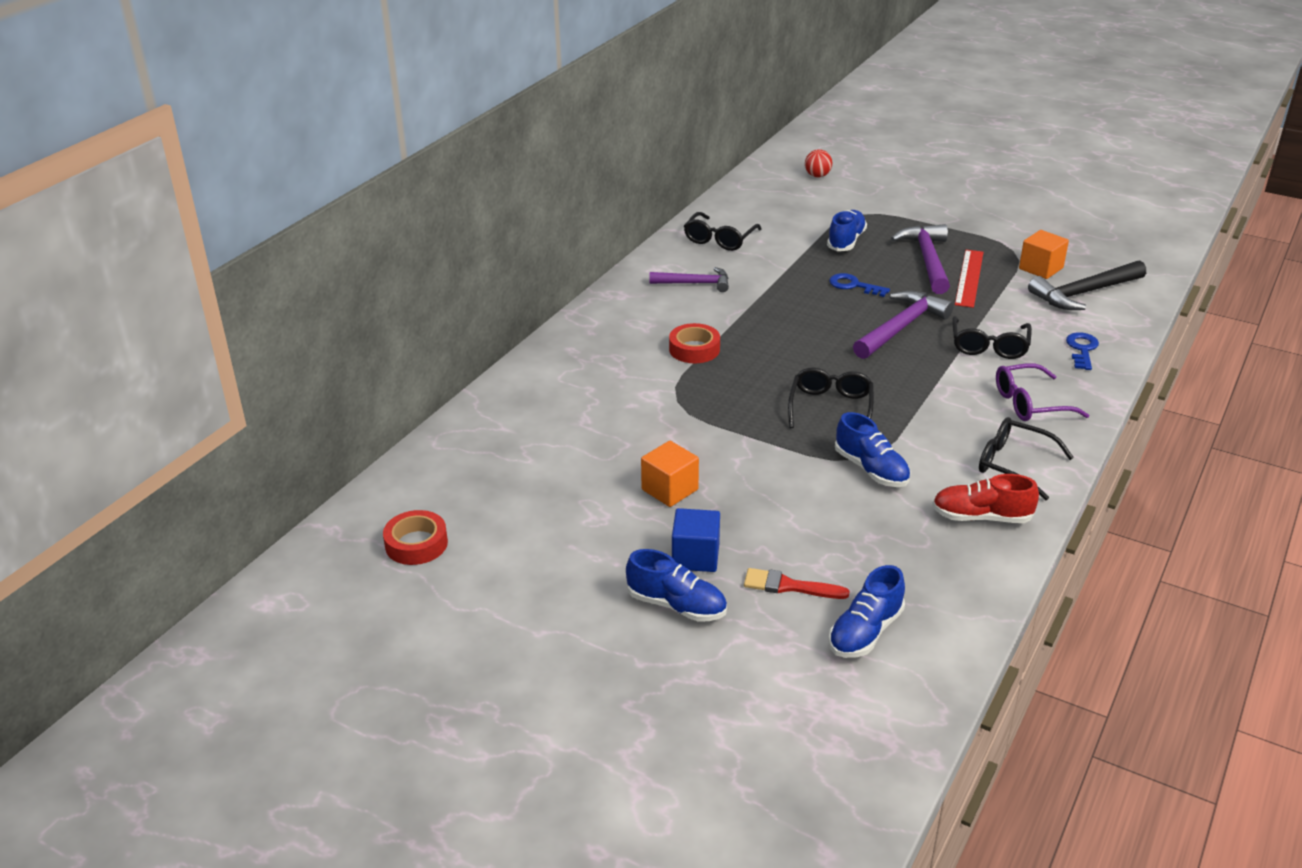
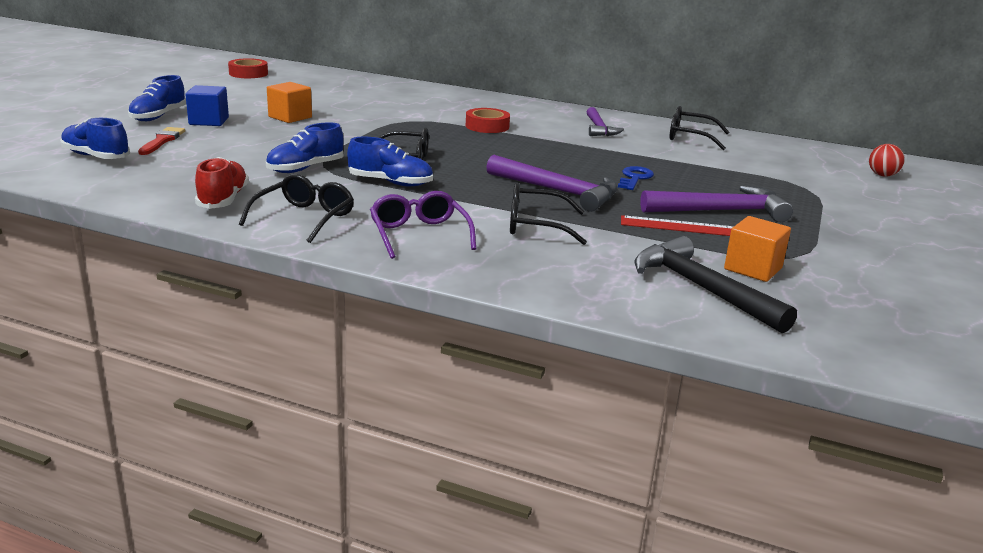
camera: 80 degrees right, 10 degrees down
(846, 241) = (732, 180): blue shoe -> blue shoe (390, 183)
(1082, 349) = (548, 272): blue key -> none

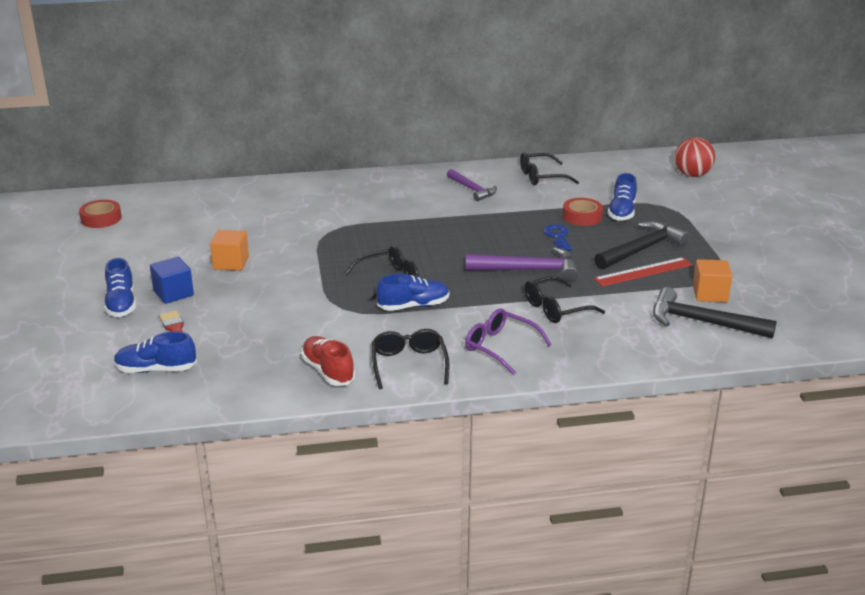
camera: 30 degrees left, 5 degrees up
(305, 168) = (334, 316): blue shoe -> blue shoe (622, 212)
(487, 126) = (393, 217): red tape -> red tape (582, 216)
(720, 211) = (641, 249): purple hammer -> black hammer
(882, 175) = (692, 175): red ball -> red ball, size x1.61

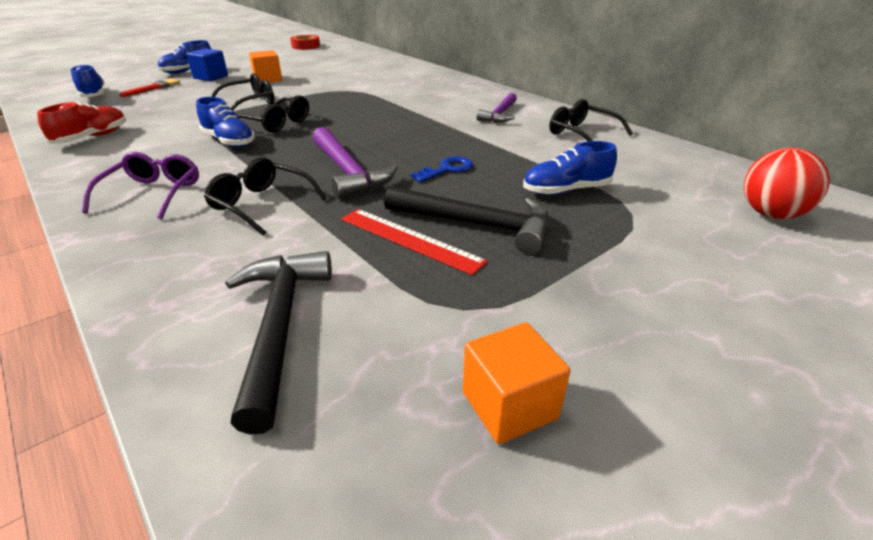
camera: 60 degrees right, 5 degrees up
(409, 364) = (108, 162): black glasses -> black glasses (250, 103)
(582, 216) = (517, 171): red tape -> none
(710, 294) = (386, 313): orange cube -> orange cube (509, 405)

